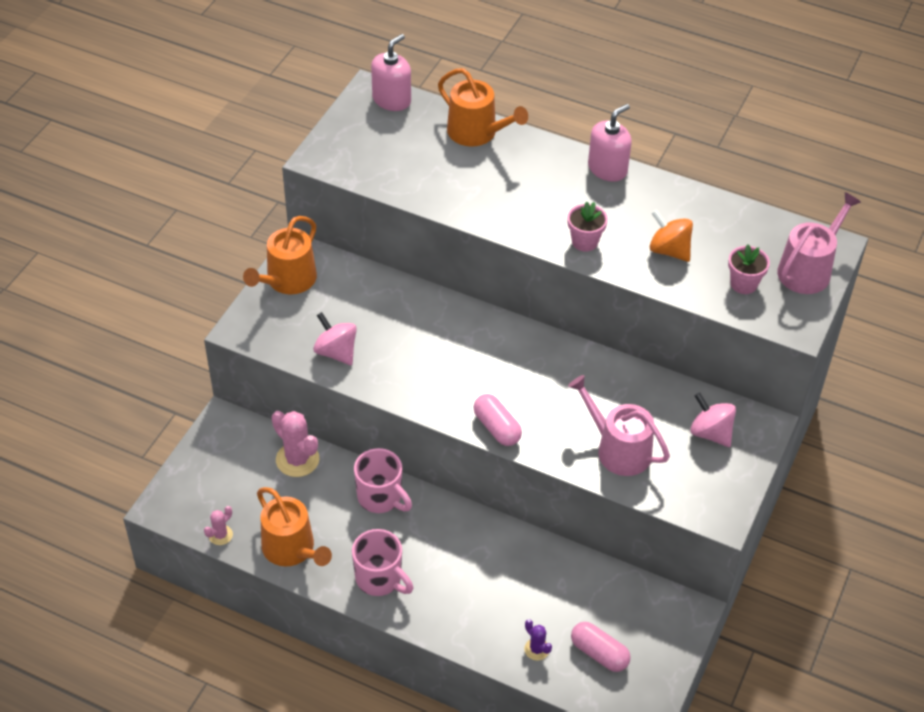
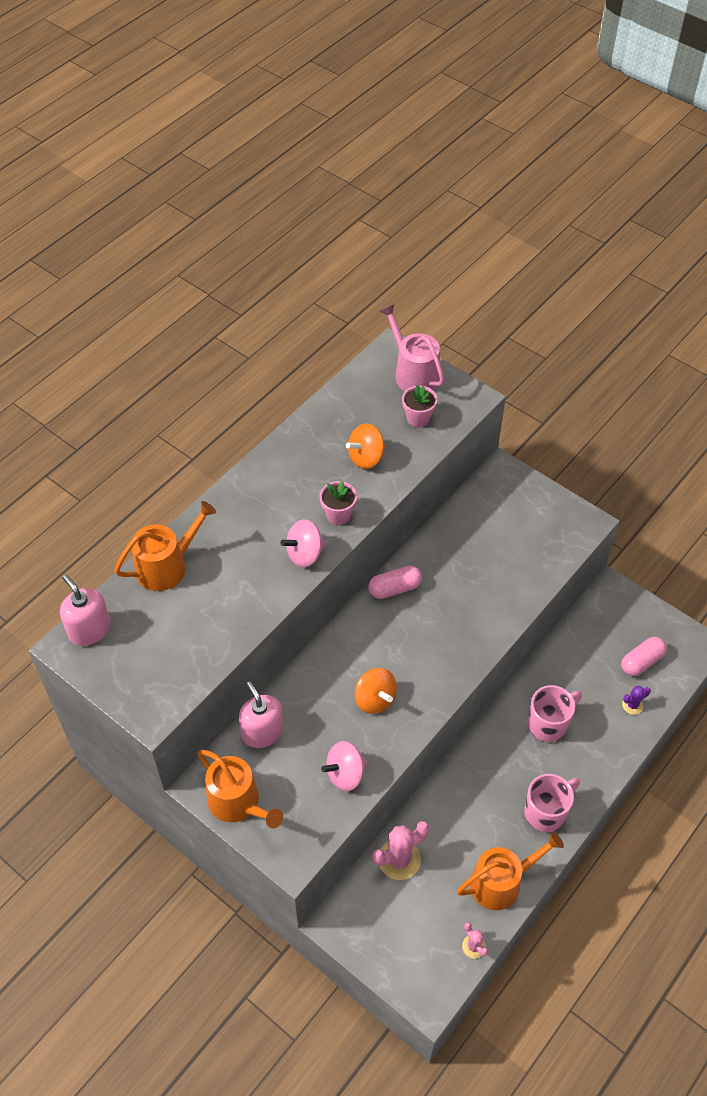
camera: 75 degrees left, 5 degrees up
(381, 498) = (458, 794): pink mug -> pink mug (548, 723)
(424, 360) = (375, 699): none -> orange spinning top
(497, 428) = (466, 658): pink capsule -> pink capsule (394, 588)
(607, 169) = (252, 475): pink soap dispenser -> pink soap dispenser (262, 732)
(618, 449) = (507, 574): pink watering can -> none
(710, 433) = (503, 507): pink spinning top -> pink spinning top (305, 554)

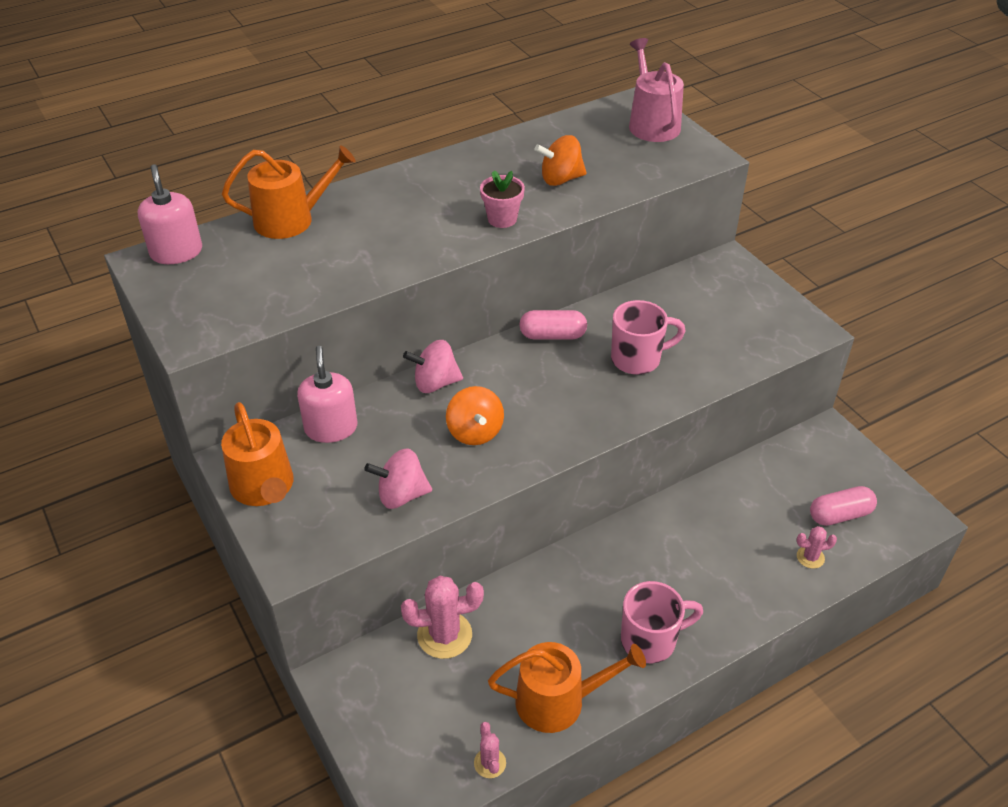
camera: 20 degrees right, 10 degrees down
(305, 554) = (445, 243): pink spinning top -> pink spinning top (435, 383)
(418, 418) = (637, 160): pink flower pot -> none
(548, 723) = (694, 547): pink mug -> pink mug (637, 359)
(632, 705) = (810, 557): purple cactus -> pink cactus

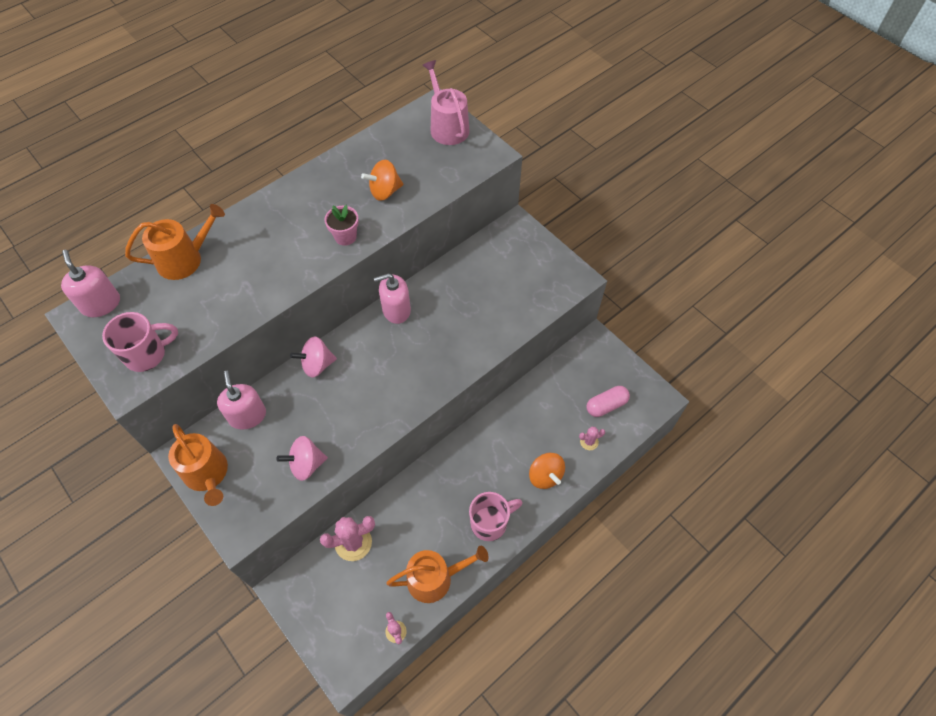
camera: 10 degrees left, 15 degrees up
(475, 432) = (351, 403): orange spinning top -> orange spinning top (545, 476)
(552, 335) = (396, 310): pink capsule -> pink soap dispenser
(637, 359) = (459, 322): pink mug -> pink mug (147, 354)

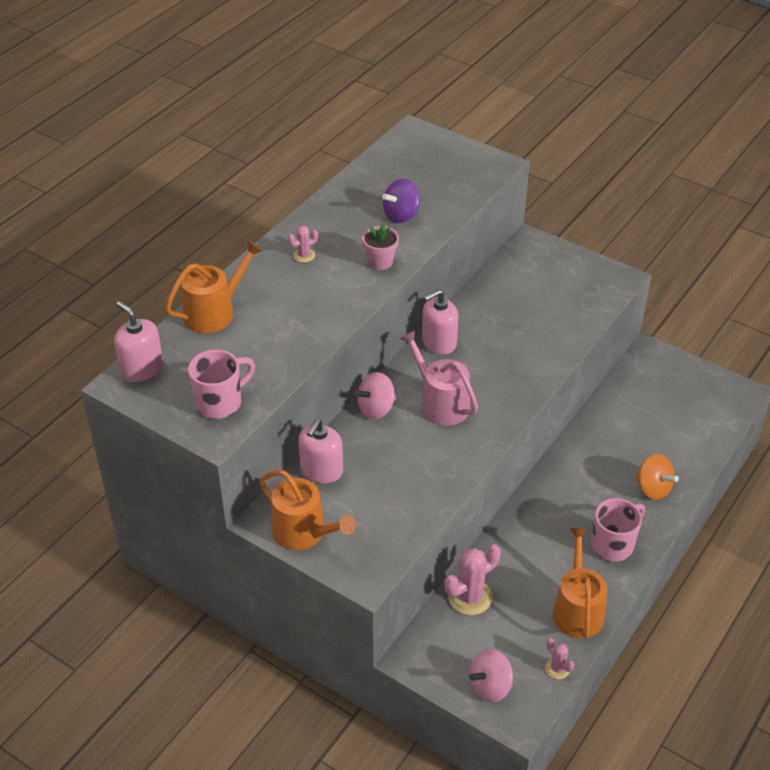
camera: 15 degrees left, 15 degrees down
(247, 415) = (321, 470): pink soap dispenser -> pink soap dispenser turned 120 degrees counterclockwise
(306, 464) = (410, 500): pink spinning top -> pink spinning top (490, 686)
(385, 191) = (401, 215): orange spinning top -> purple spinning top
(435, 578) = (577, 609): orange watering can -> orange watering can turned 60 degrees counterclockwise
(447, 127) = (438, 148): pink watering can -> pink watering can (440, 403)
(589, 442) = (685, 447): pink cactus -> pink cactus (304, 255)
(606, 405) = (688, 410): pink capsule -> none

